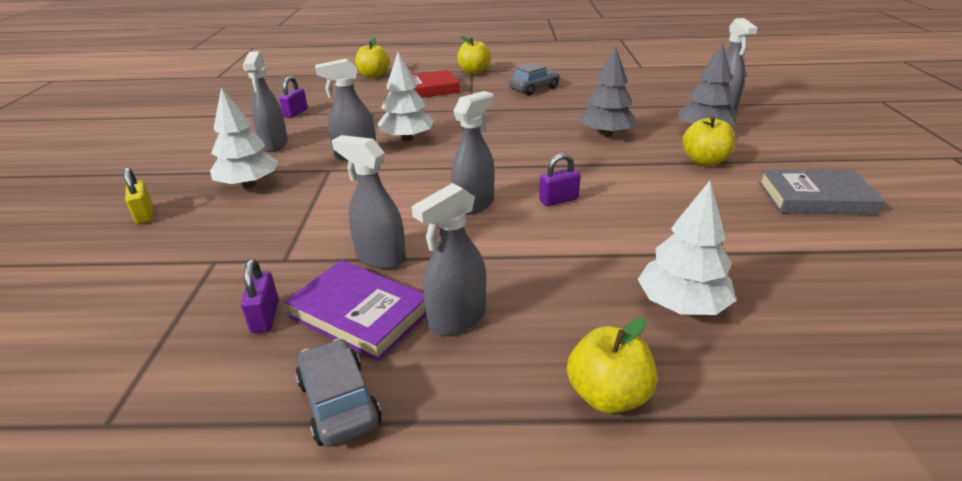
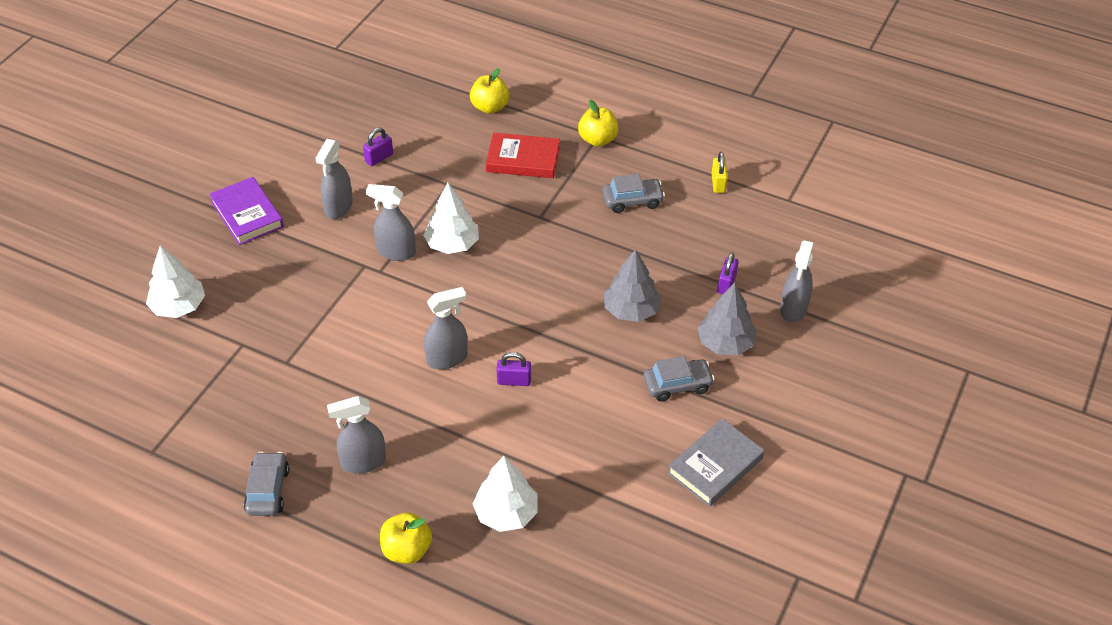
camera: 25 degrees right, 15 degrees up
(144, 214) = (212, 270): yellow padlock -> yellow padlock (718, 183)
(248, 184) = (296, 261): white tree -> white tree (178, 307)
(265, 316) = (255, 410): purple padlock -> purple padlock (726, 284)
(359, 314) = (309, 432): purple book -> purple book (247, 214)
(380, 257) = (348, 387): grey spray bottle -> none
(704, 161) = (677, 385): yellow apple -> grey car
(815, 198) = (715, 466): grey book -> grey book turned 75 degrees counterclockwise

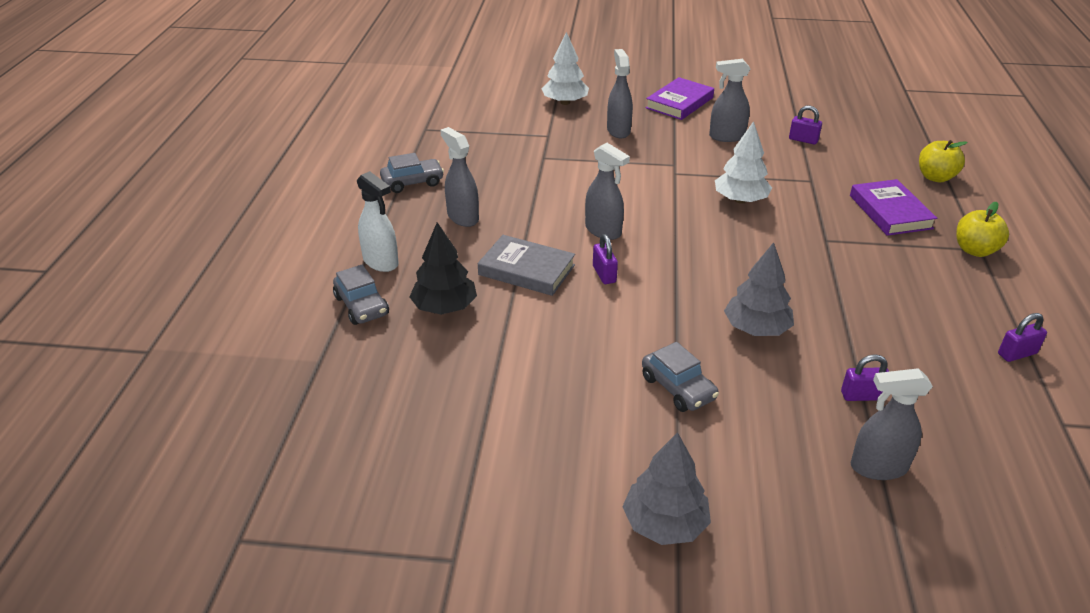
camera: 70 degrees right, 10 degrees down
(396, 252) = (703, 175): grey spray bottle -> grey spray bottle (618, 130)
(406, 550) = (381, 262): yellow apple -> white spray bottle
(506, 513) = (444, 307): white tree -> black tree
(523, 159) = (890, 212): red book -> purple book
(632, 201) = (914, 294): grey car -> grey car (362, 306)
(715, 466) = (581, 445): grey book -> grey book (526, 270)
(718, 183) = (1017, 354): yellow padlock -> purple padlock
(725, 343) = (769, 414): grey tree -> grey tree (664, 523)

